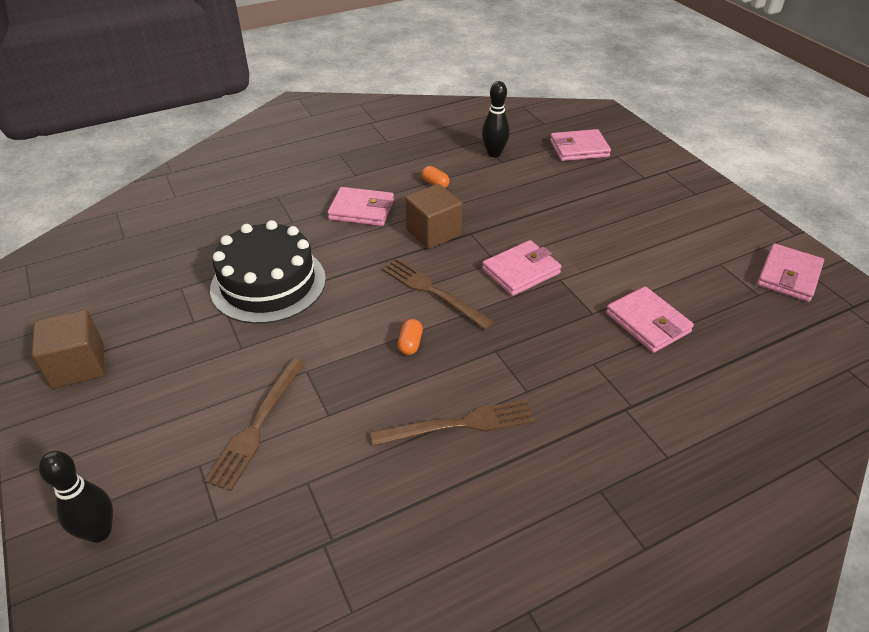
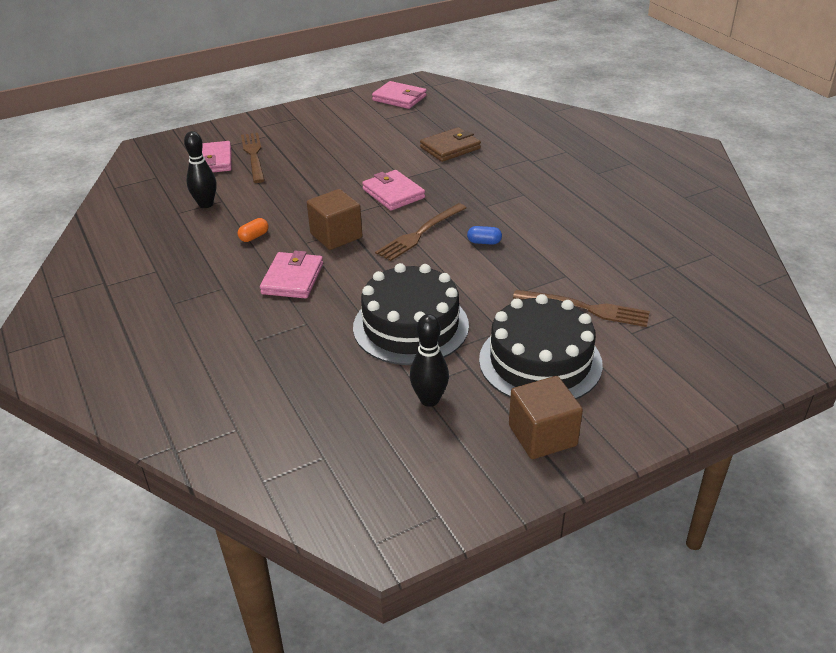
camera: 90 degrees left, 5 degrees down
(99, 532) = (708, 372): black bowling pin -> black bowling pin (429, 400)
(180, 374) = (540, 361): none -> black cake
(410, 344) = (484, 242): orange capsule -> blue capsule
(460, 424) = (560, 219): brown fork -> brown fork (253, 155)
(647, 323) = (450, 148): pink wallet -> brown wallet

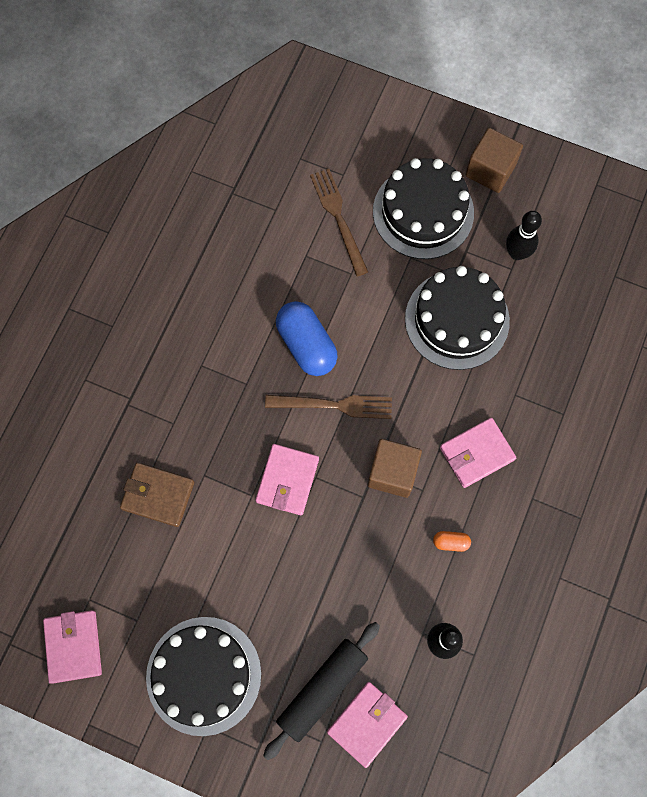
camera: 130 degrees left, 35 degrees up
(253, 155) = (322, 689): brown fork -> black rolling pin
(323, 125) = (203, 675): none -> black cake
(484, 242) = (306, 345): blue capsule -> blue capsule, size x2.27

